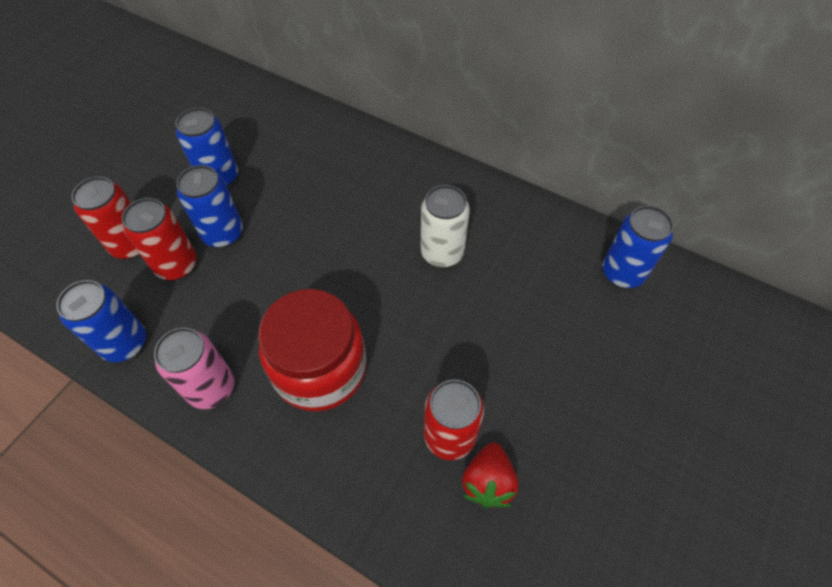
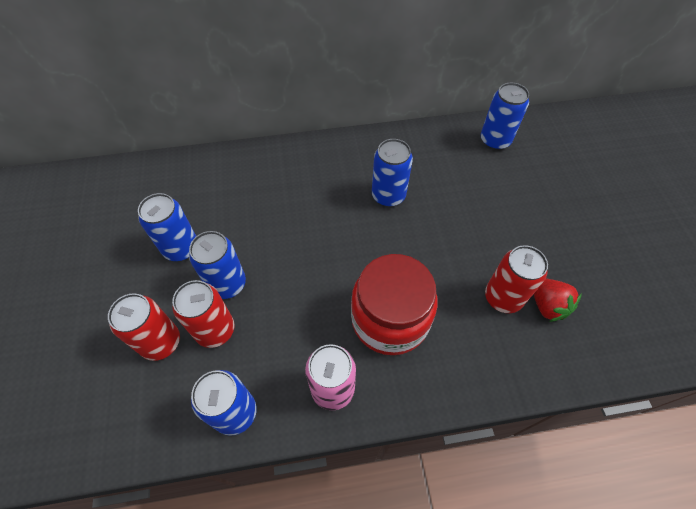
camera: 40 degrees left, 0 degrees up
(442, 253) = (388, 195): white can -> blue can

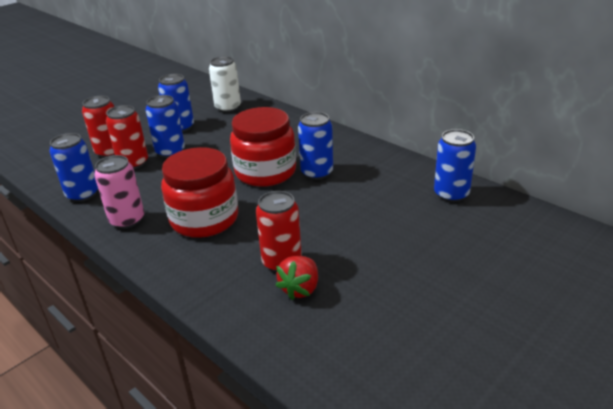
camera: 55 degrees right, 25 degrees down
(186, 186) = (228, 107): none -> white can
(351, 229) = (265, 172): none -> red jar

